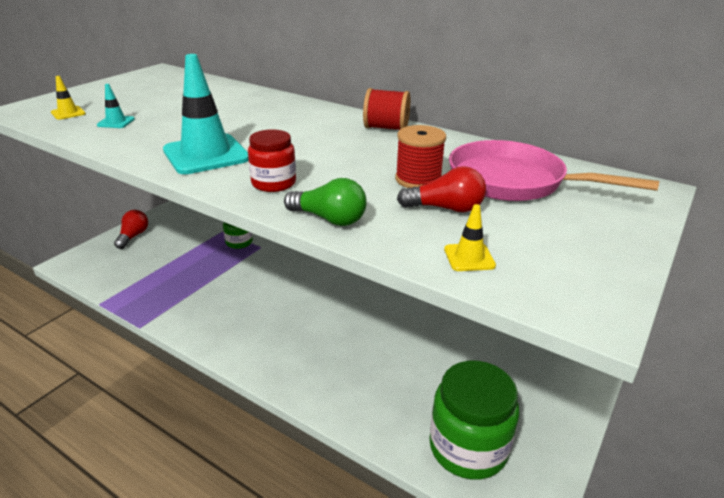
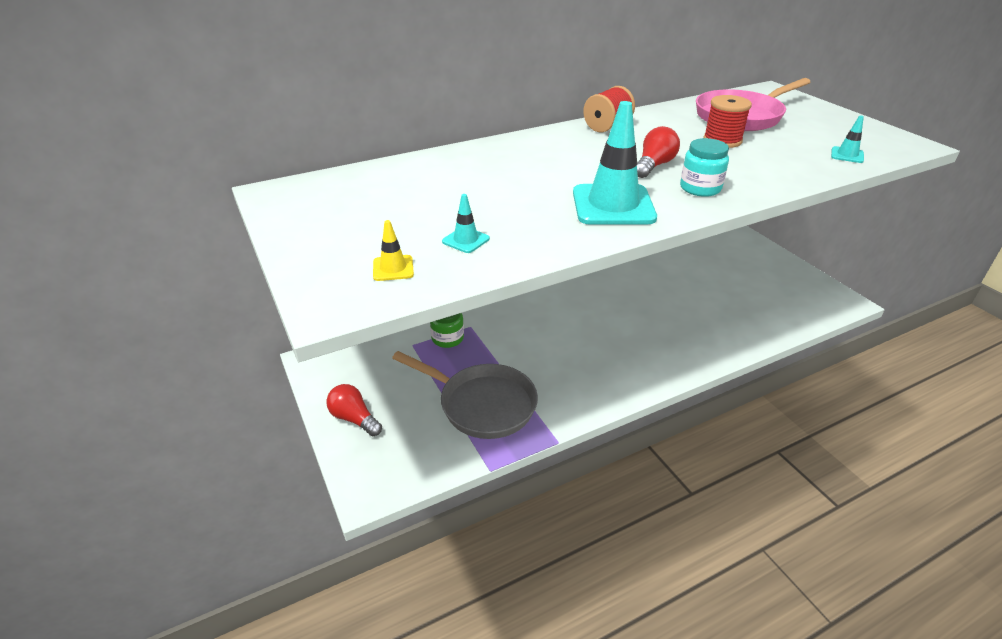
camera: 60 degrees left, 5 degrees up
(169, 279) = (482, 404): none -> grey pan
(273, 183) = (700, 188): red jar -> turquoise jar
(329, 219) = (777, 181): green light bulb -> none
(445, 208) = (775, 144): red light bulb -> red light bulb (654, 165)
(468, 447) = (790, 304): green jar -> none
(469, 257) = (847, 155): yellow traffic cone -> turquoise traffic cone

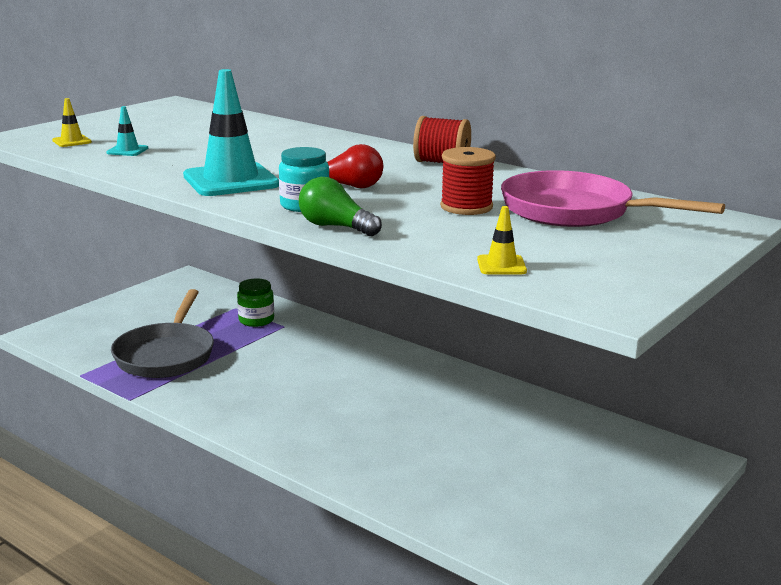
camera: 65 degrees right, 15 degrees down
(354, 418) = (121, 309): red light bulb -> none
(758, 187) = (335, 227): none -> green light bulb
(847, 155) = (501, 265): turquoise traffic cone -> yellow traffic cone

